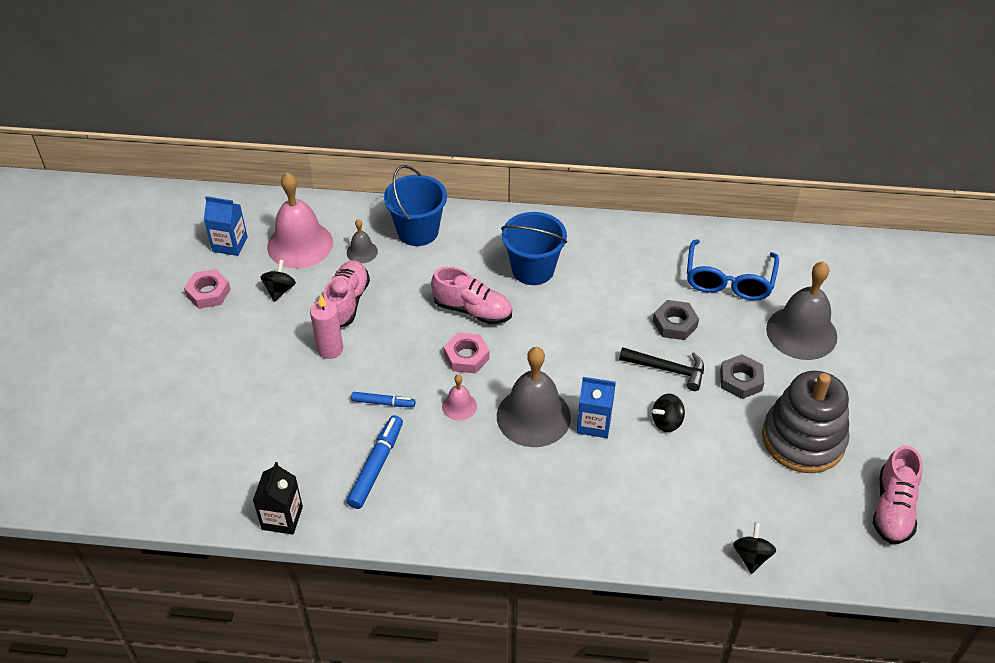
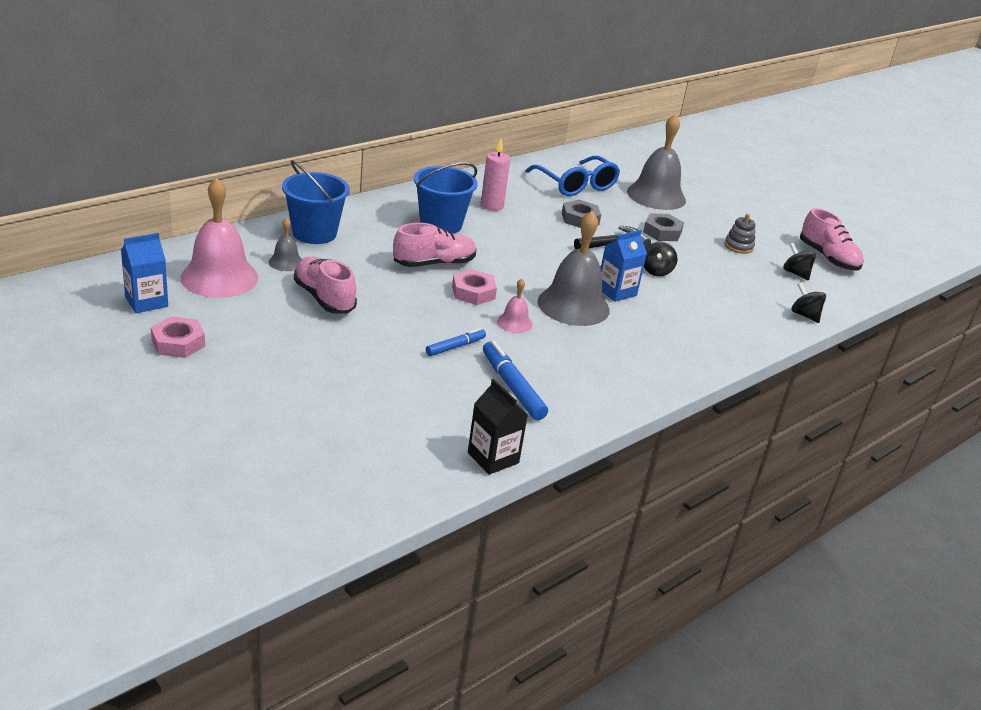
camera: 50 degrees left, 15 degrees down
(280, 290) = (248, 314): black spinning top -> black spinning top (795, 273)
(330, 349) = (357, 333): pink candle -> pink candle (492, 205)
(803, 439) = (738, 246): grey stacking toy -> grey stacking toy, size x0.42

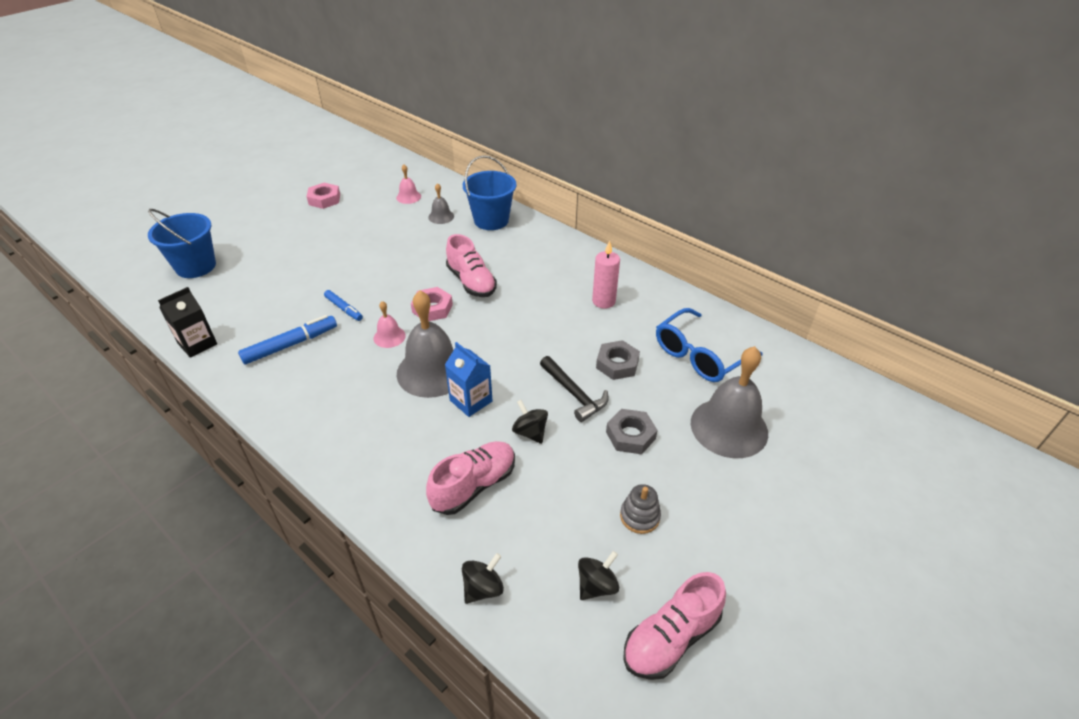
camera: 85 degrees right, 10 degrees up
(146, 302) = (369, 180): blue carton -> none
(219, 277) = (408, 197): pink bell -> pink bell, size x0.47
(324, 298) = (396, 240): pink shoe -> pink shoe (474, 486)
(441, 224) = (544, 276): blue bucket -> blue bucket (196, 266)
(656, 271) = (530, 432): black spinning top -> black spinning top turned 45 degrees clockwise

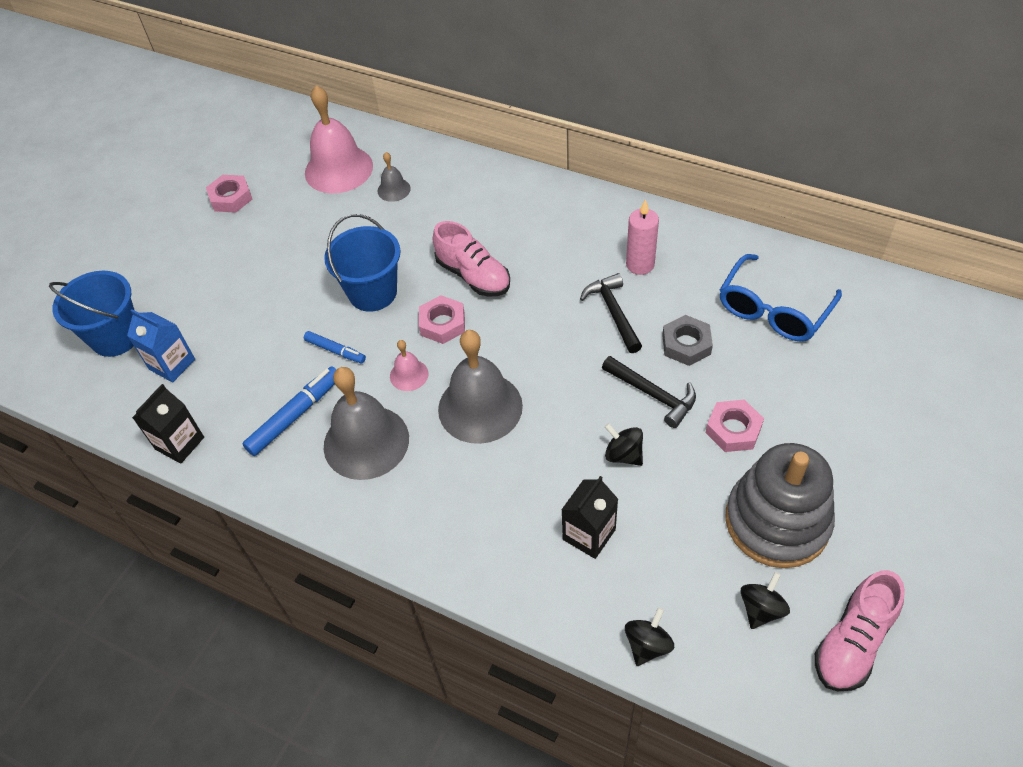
camera: 10 degrees left, 10 degrees up
(408, 197) = (338, 169): pink bell -> pink bell, size x2.11
(471, 401) = (541, 433): blue carton -> blue carton (172, 364)
(474, 486) = (589, 534): pink shoe -> black carton
(491, 220) = (459, 181): blue bucket -> blue bucket (372, 292)
(568, 329) = (613, 312): none -> black hammer
(630, 435) = (733, 429): grey nut -> pink nut
(639, 516) = (777, 521): grey stacking toy -> grey stacking toy, size x2.36
(729, 427) = (834, 392): grey bell -> grey bell (366, 442)

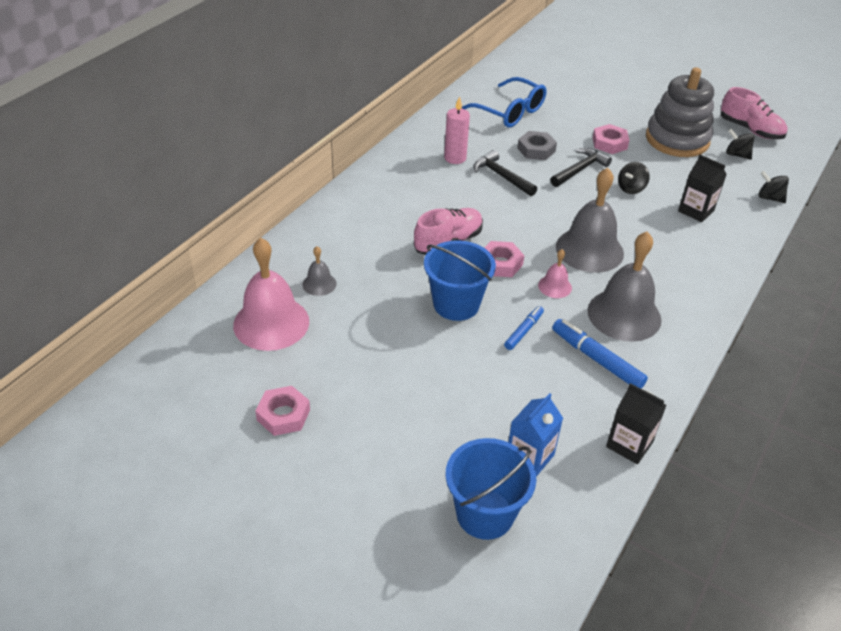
camera: 90 degrees left, 10 degrees down
(613, 312) = (501, 176): black hammer -> black hammer turned 60 degrees clockwise

